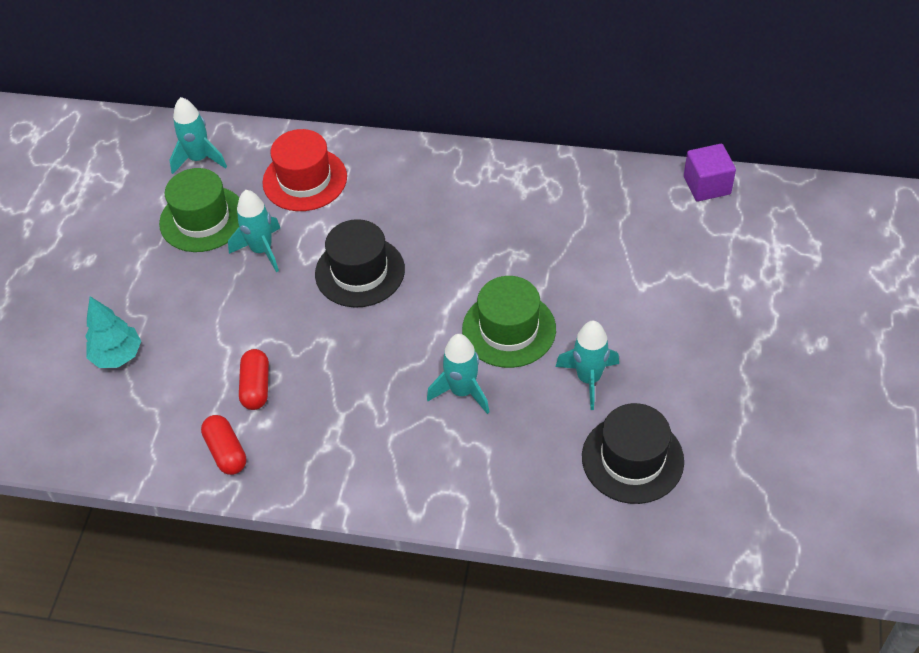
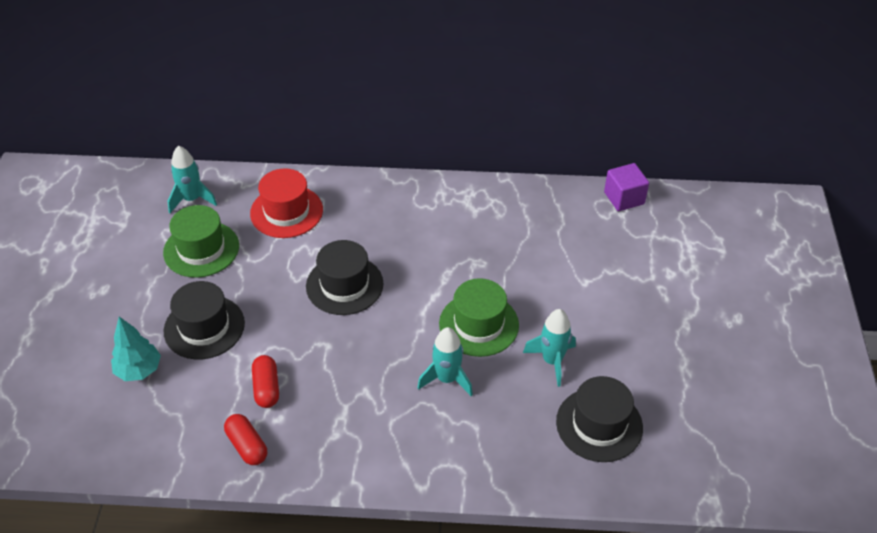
camera: 10 degrees left, 5 degrees down
(195, 311) = (204, 327): none -> black hat
(262, 250) = (257, 272): turquoise rocket -> none

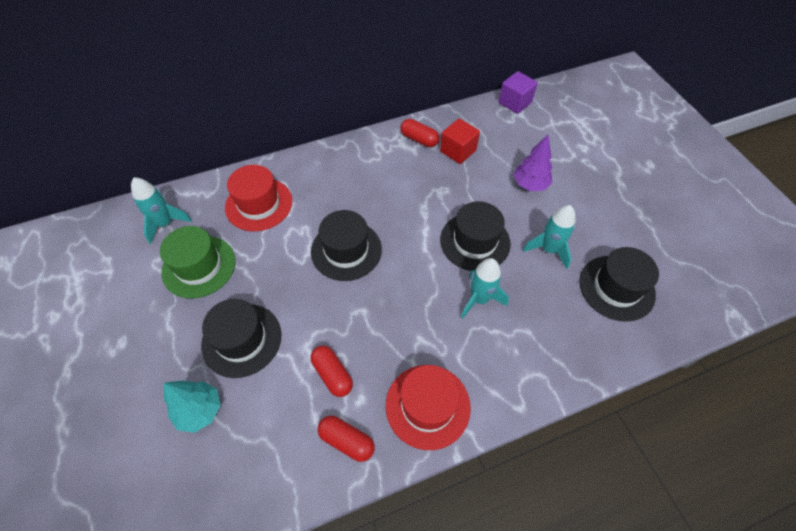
camera: 25 degrees left, 10 degrees up
(336, 449) = (427, 406): none -> red hat
(479, 324) = (475, 241): green hat -> black hat
(488, 202) = (419, 139): none -> red capsule
(522, 228) = (458, 151): none -> red cube
(578, 290) = (530, 185): none -> purple tree

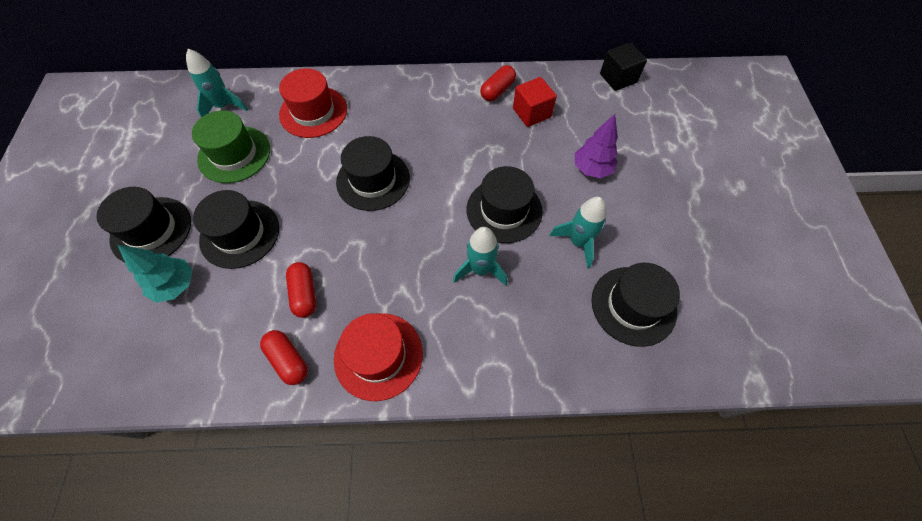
camera: 20 degrees right, 5 degrees up
(147, 366) = (151, 230): none -> black hat
(419, 139) = (497, 90): red capsule -> red capsule turned 75 degrees clockwise
(515, 102) = (618, 78): purple cube -> black cube

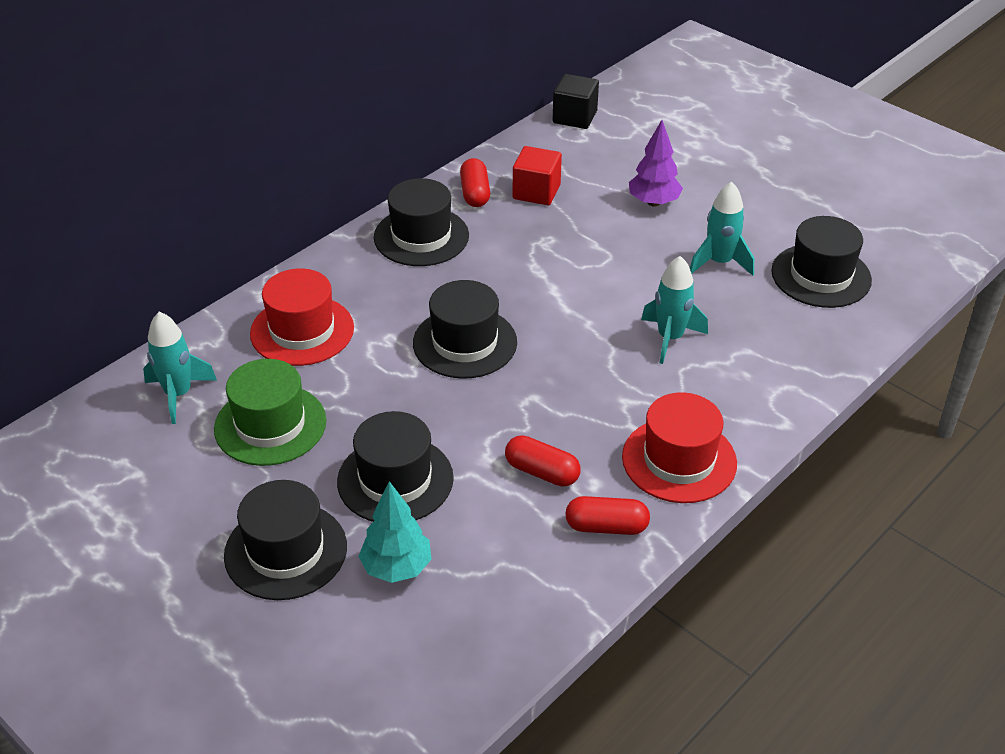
camera: 45 degrees left, 20 degrees down
(504, 210) = (625, 282): black hat -> black hat (421, 236)

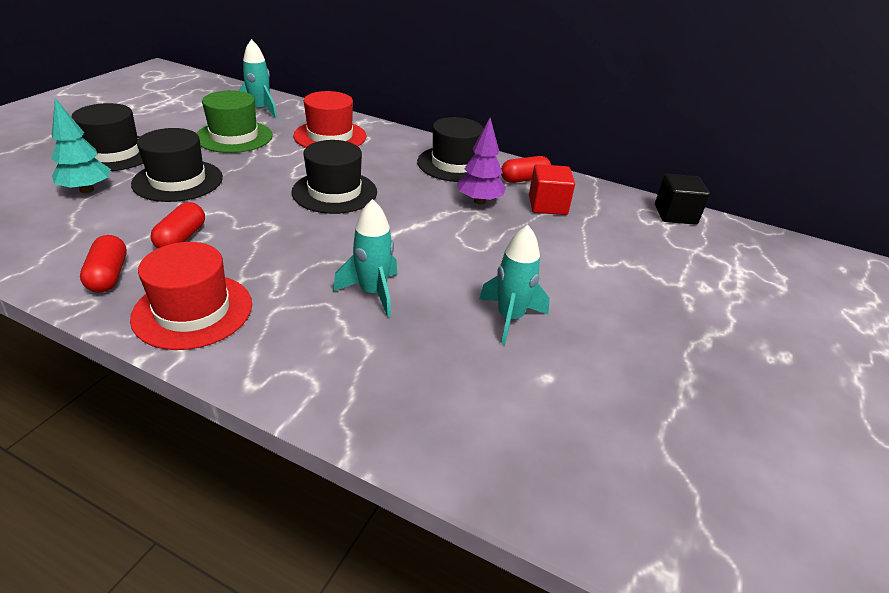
camera: 70 degrees right, 5 degrees down
(653, 202) = (581, 268): purple tree -> purple tree (479, 201)
(821, 276) = (532, 404): black hat -> none

